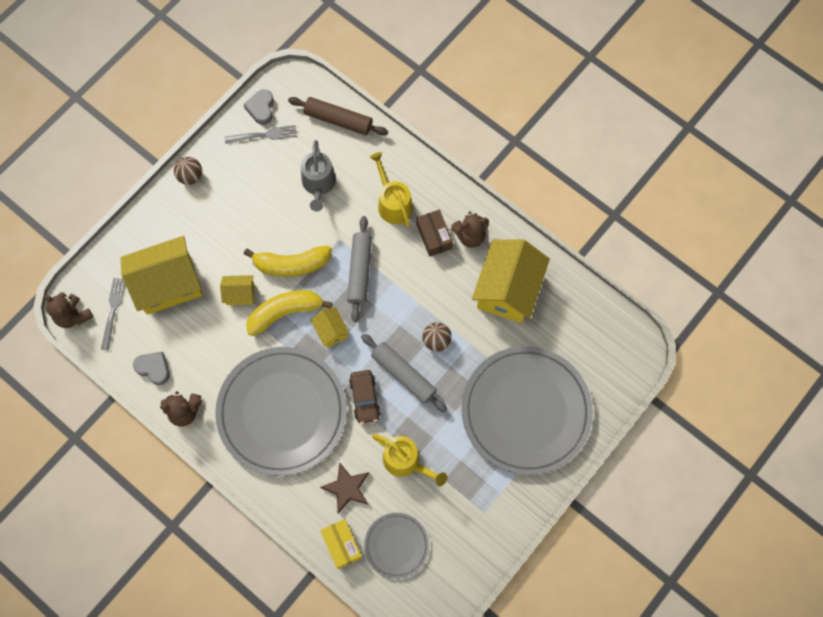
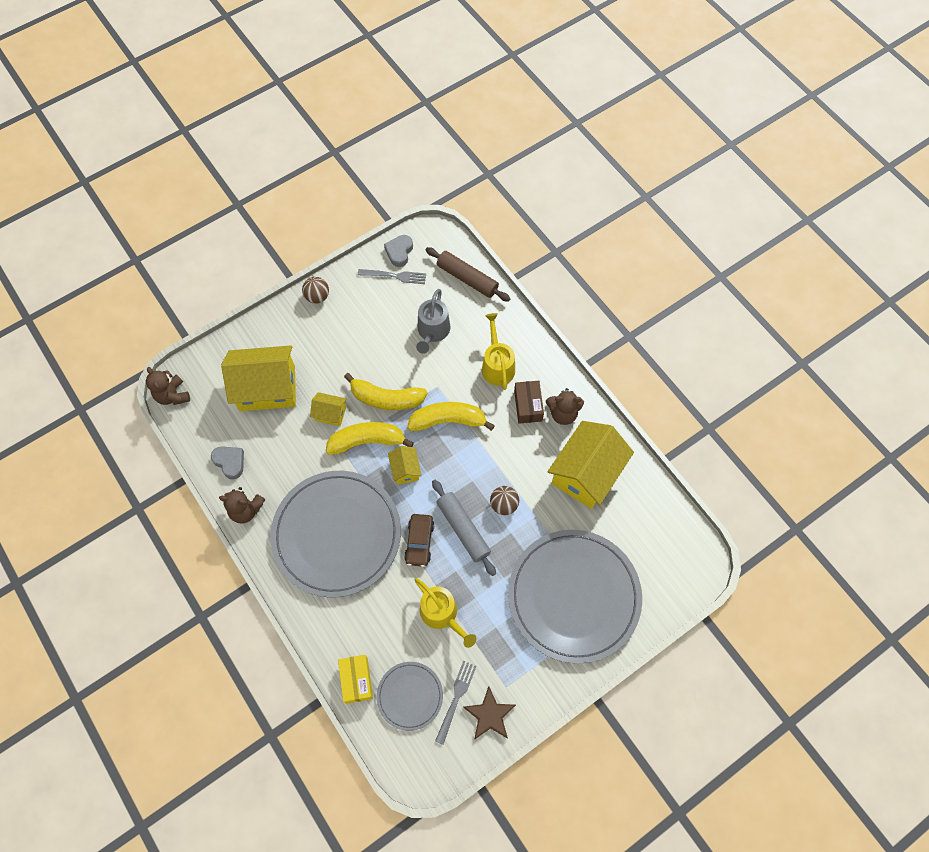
camera: 15 degrees right, 5 degrees down
(113, 310) = (210, 399): grey fork -> grey fork (456, 698)
(347, 488) = (377, 625): brown star -> brown star (489, 715)
(359, 271) = (448, 420): grey rolling pin -> yellow banana

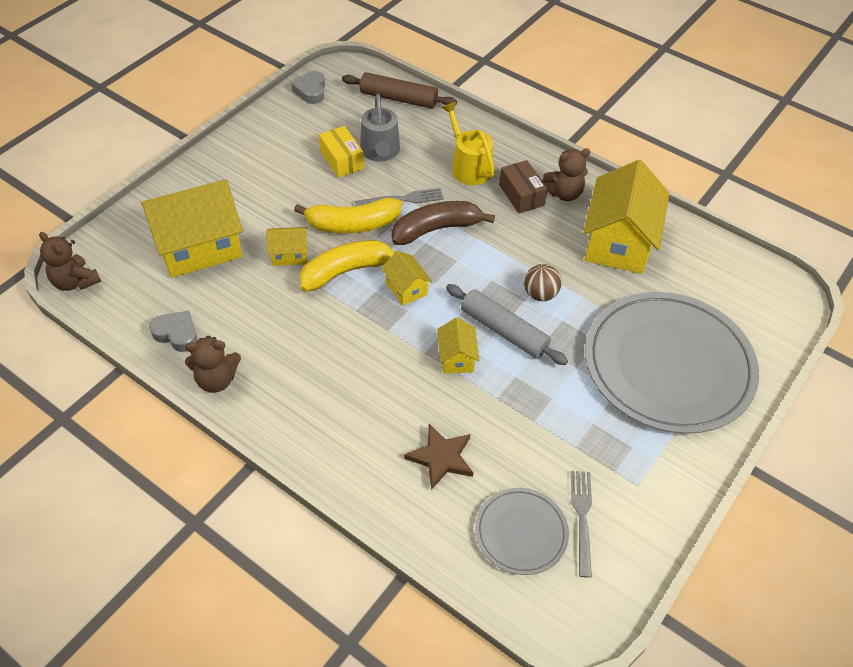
camera: 20 degrees left, 15 degrees down
(317, 297) = (229, 148): brown ball -> none
(337, 534) = (348, 376): grey plate -> none
(356, 680) = (442, 535): yellow box -> yellow box (342, 160)
(395, 276) = (315, 112): grey fork -> grey fork (403, 199)
(419, 542) = (456, 357): brown car -> yellow house
(442, 614) = (520, 427): yellow watering can -> none
(448, 420) = (436, 229): yellow banana -> brown banana
(489, 715) = (633, 523): brown star -> brown star (441, 457)

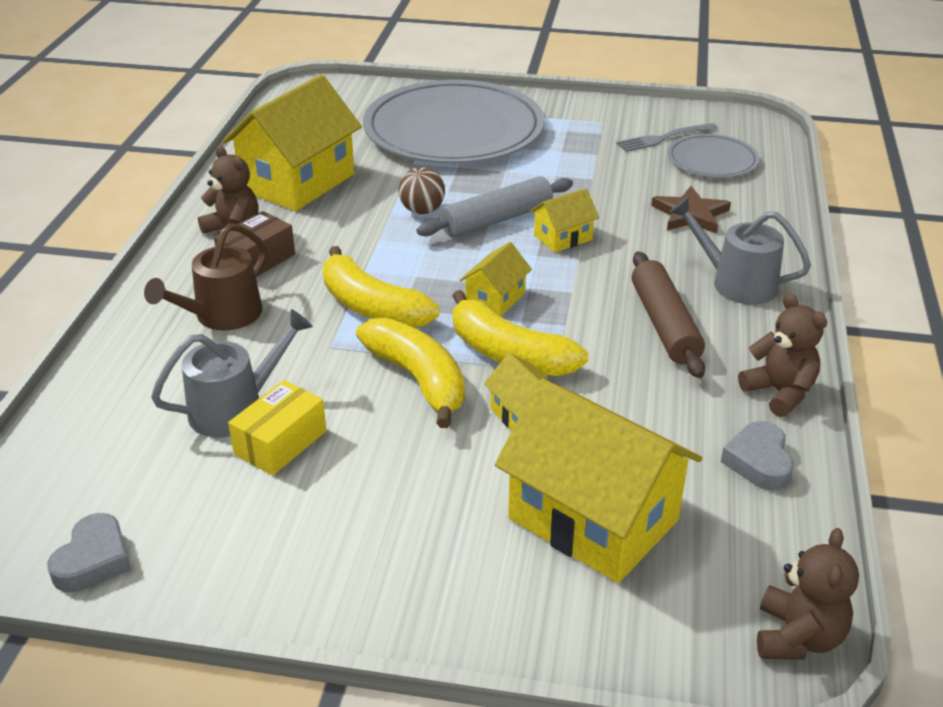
camera: 115 degrees left, 15 degrees down
(311, 91) = (93, 560): grey heart -> grey heart turned 45 degrees counterclockwise
(335, 430) = (736, 283): none -> grey watering can
(399, 98) = (74, 436): brown rolling pin -> brown rolling pin (664, 324)
(403, 199) = (331, 352): grey fork -> none
(436, 229) = (371, 307): brown banana -> yellow banana
(469, 166) = (222, 316): yellow watering can -> brown watering can
(504, 331) = (496, 219): grey rolling pin -> grey rolling pin turned 45 degrees clockwise
(618, 242) = (298, 182): yellow house -> yellow house turned 45 degrees counterclockwise

